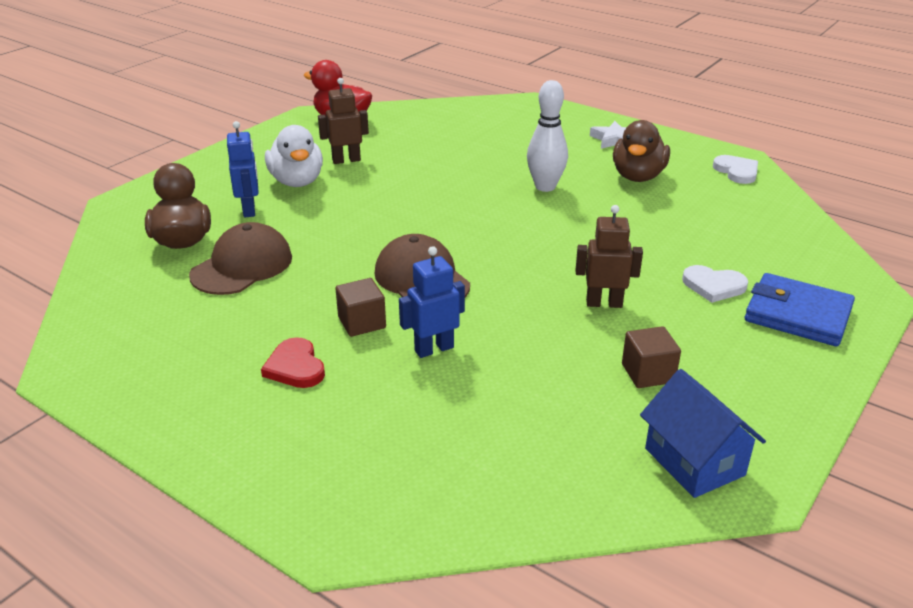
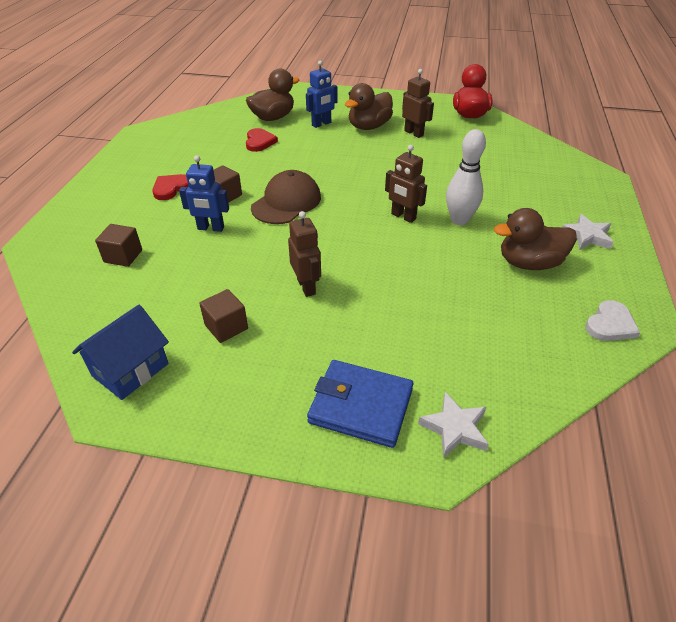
camera: 65 degrees right, 10 degrees up
(242, 266) = (259, 142): brown cap -> red heart
(297, 181) = (369, 127): white duck -> brown duck
(434, 349) = (210, 228): blue robot -> blue robot turned 150 degrees clockwise
(445, 439) = (123, 256): none -> brown cube
(515, 214) = (403, 216): none -> brown robot
(713, 286) = (372, 342): white heart -> none
(797, 314) = (361, 405): blue wallet -> blue wallet turned 75 degrees counterclockwise
(836, 275) = (455, 428): none -> white star

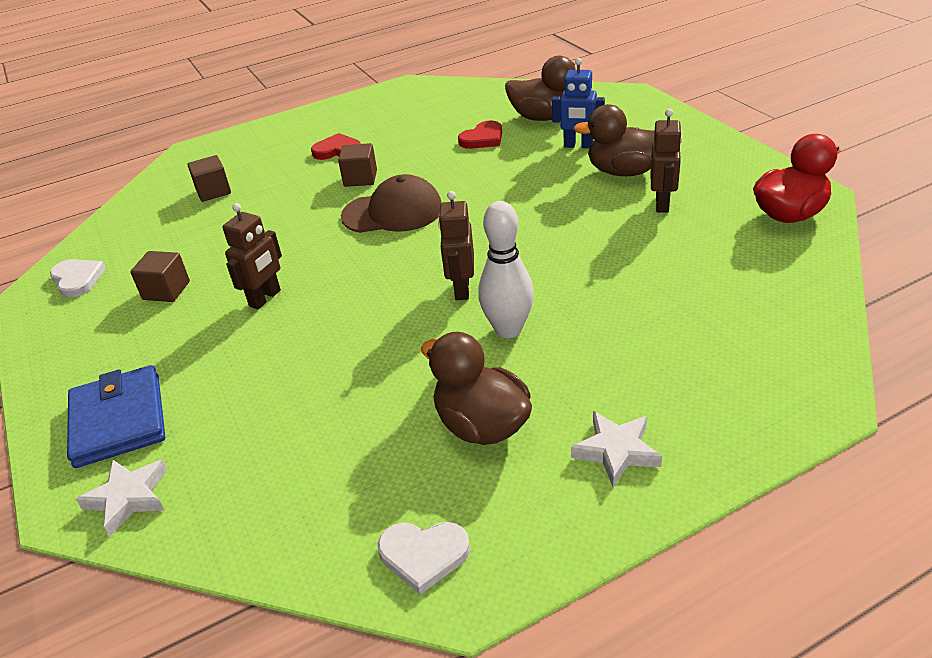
camera: 55 degrees right, 5 degrees down
(130, 370) = (77, 279): blue house -> white heart
(210, 228) = (299, 202): blue robot -> none

